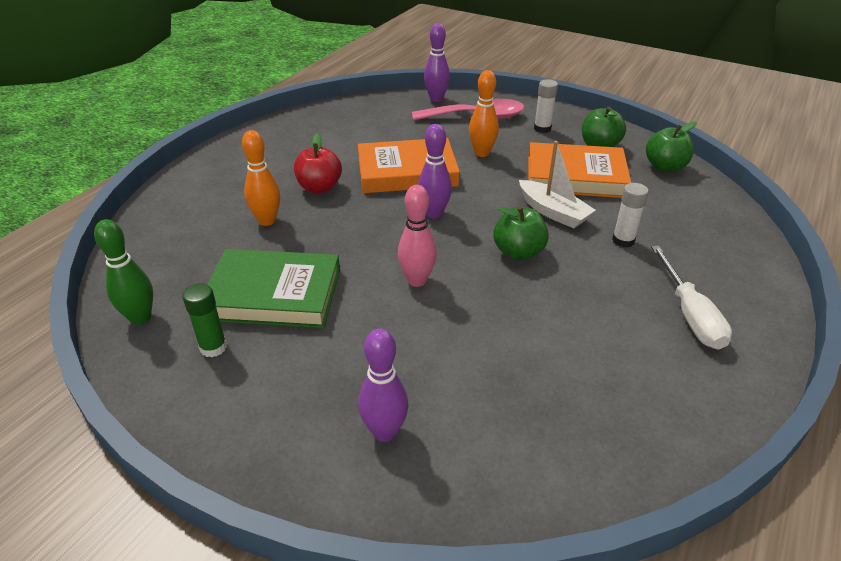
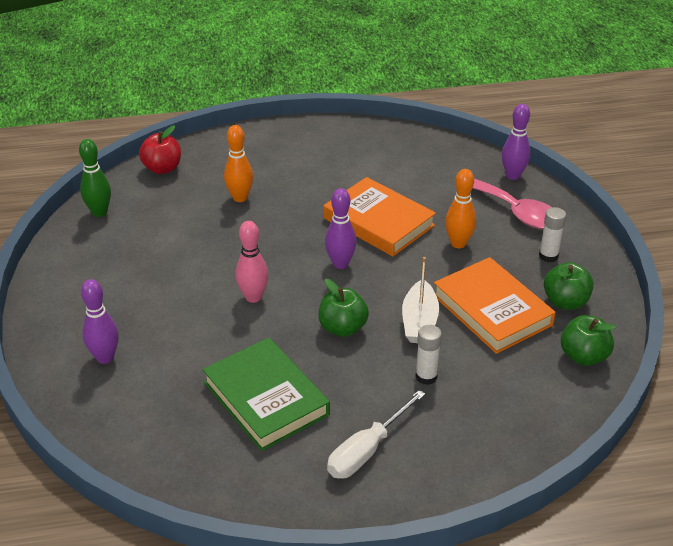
camera: 50 degrees right, 0 degrees up
(213, 347) = (104, 254): green glue stick -> none
(274, 294) = (172, 247): green book -> green book (266, 398)
(319, 187) = (305, 195): red apple -> red apple (162, 168)

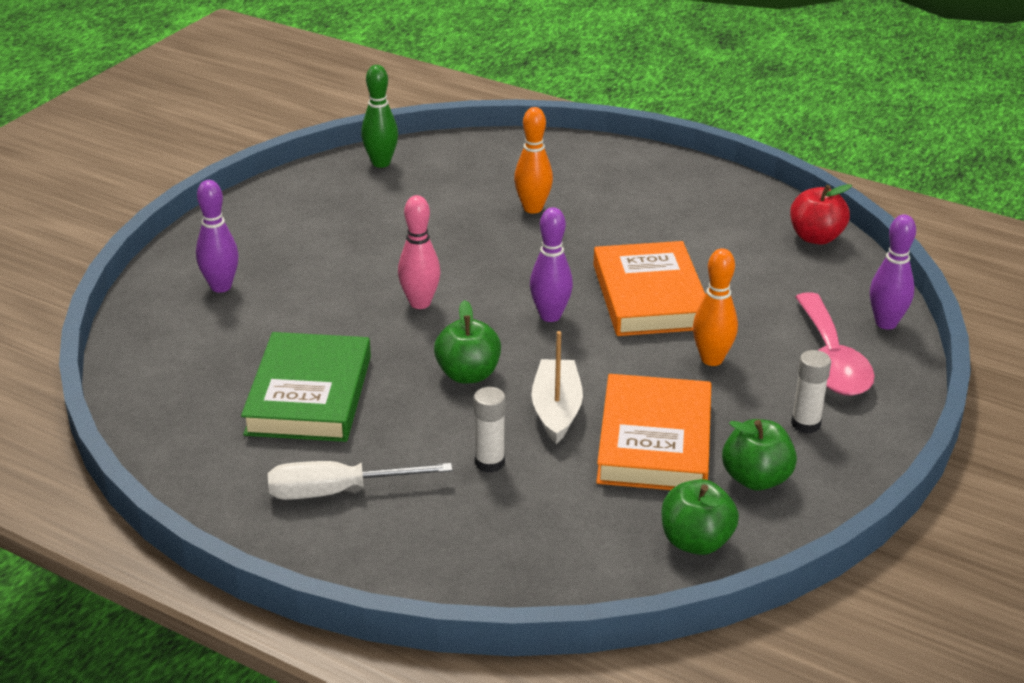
camera: 40 degrees right, 5 degrees down
(162, 168) = (493, 149): red apple -> red apple (816, 237)
(419, 321) = (556, 410): white boat -> white boat turned 135 degrees clockwise

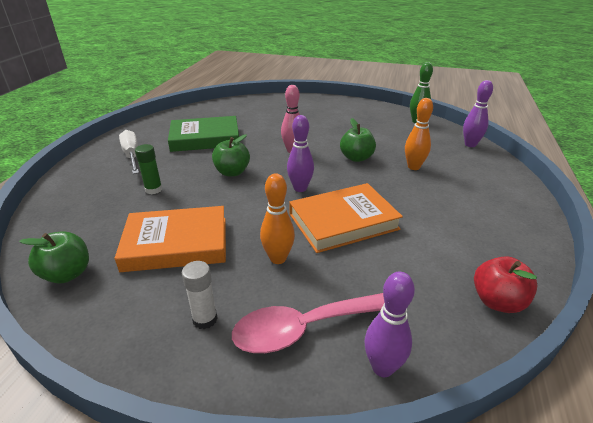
camera: 75 degrees right, 0 degrees up
(221, 287) = (281, 109): purple bowling pin -> purple bowling pin (470, 144)
(489, 462) = (153, 189): white glue stick -> green glue stick
(556, 410) = (204, 203): white boat -> none
(756, 479) = (133, 296): green apple -> green apple (356, 158)

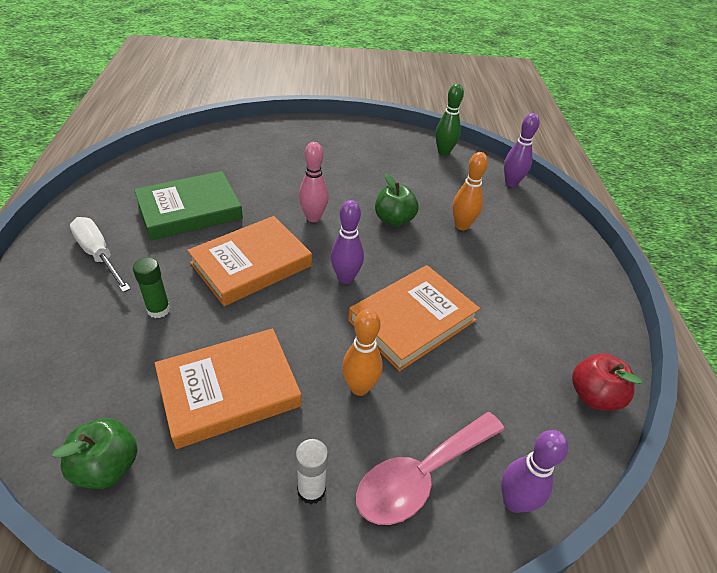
camera: 20 degrees left, 10 degrees up
(232, 172) = (251, 264): green apple -> orange book

